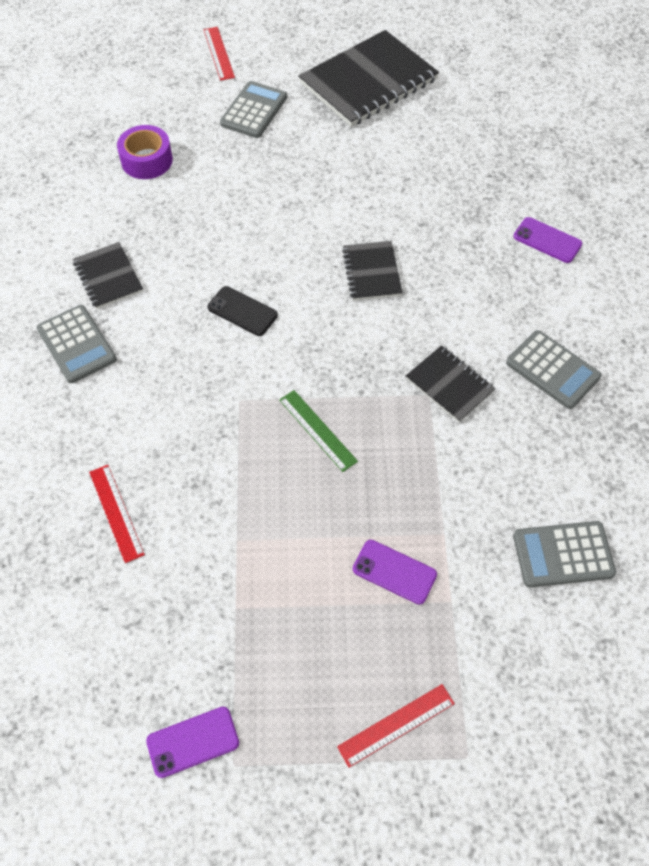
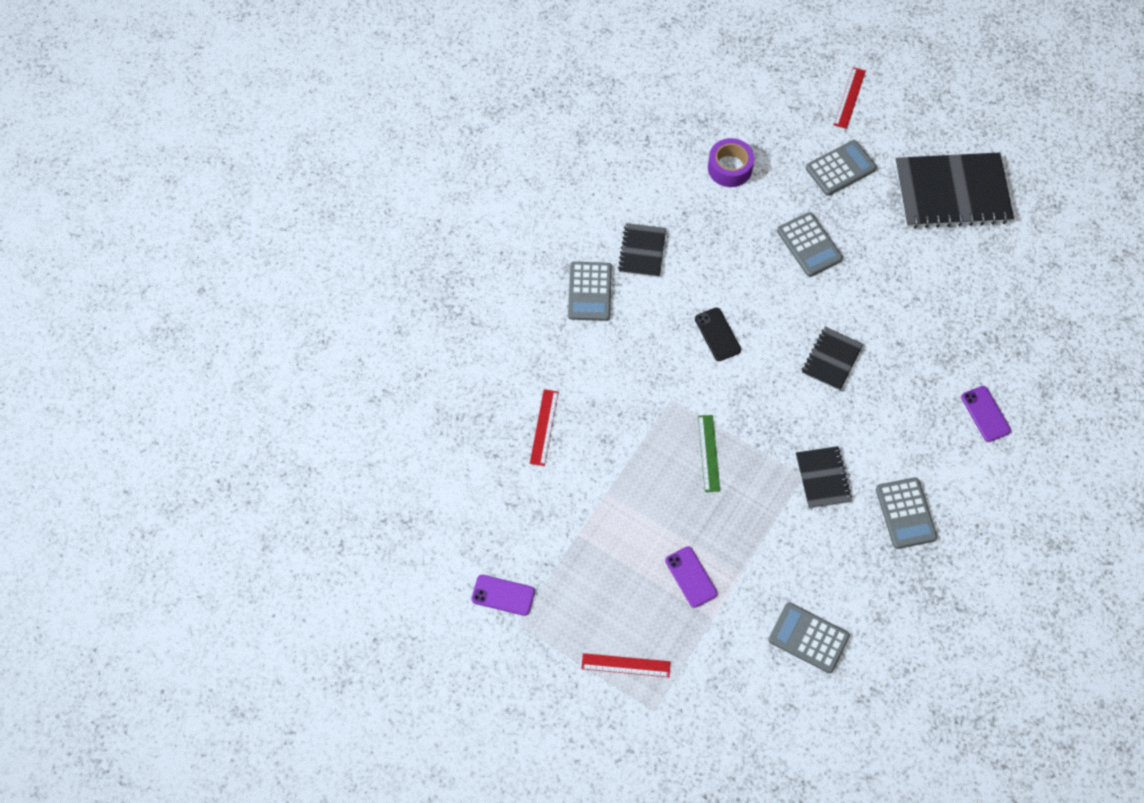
camera: 35 degrees right, 5 degrees up
(273, 186) = (809, 245): none -> grey calculator

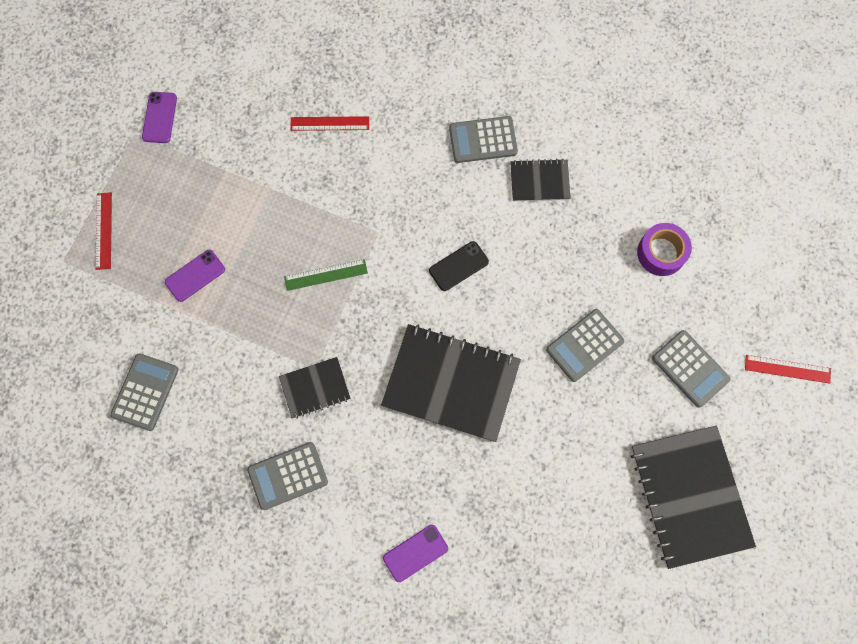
camera: 80 degrees right, 10 degrees up
(831, 359) = (451, 383): black notebook -> black notebook, size x1.94

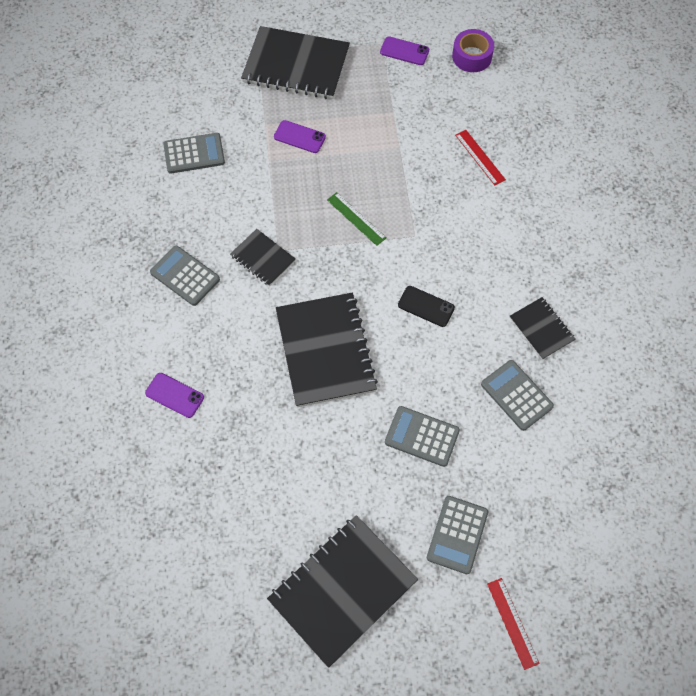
camera: 60 degrees right, 10 degrees down
(103, 230) = (296, 65): red ruler -> black notebook
(160, 117) = (404, 51): purple phone -> purple phone turned 45 degrees clockwise
(483, 140) = (546, 269): grey calculator -> grey calculator (516, 395)
(661, 253) = (546, 458): purple tape -> purple tape (472, 56)

